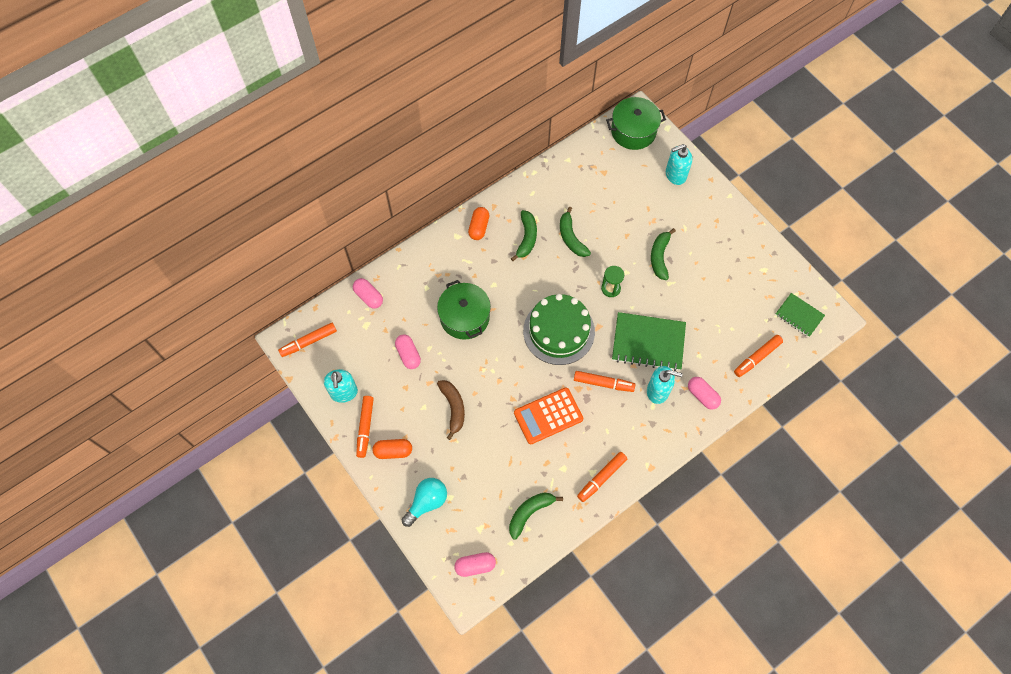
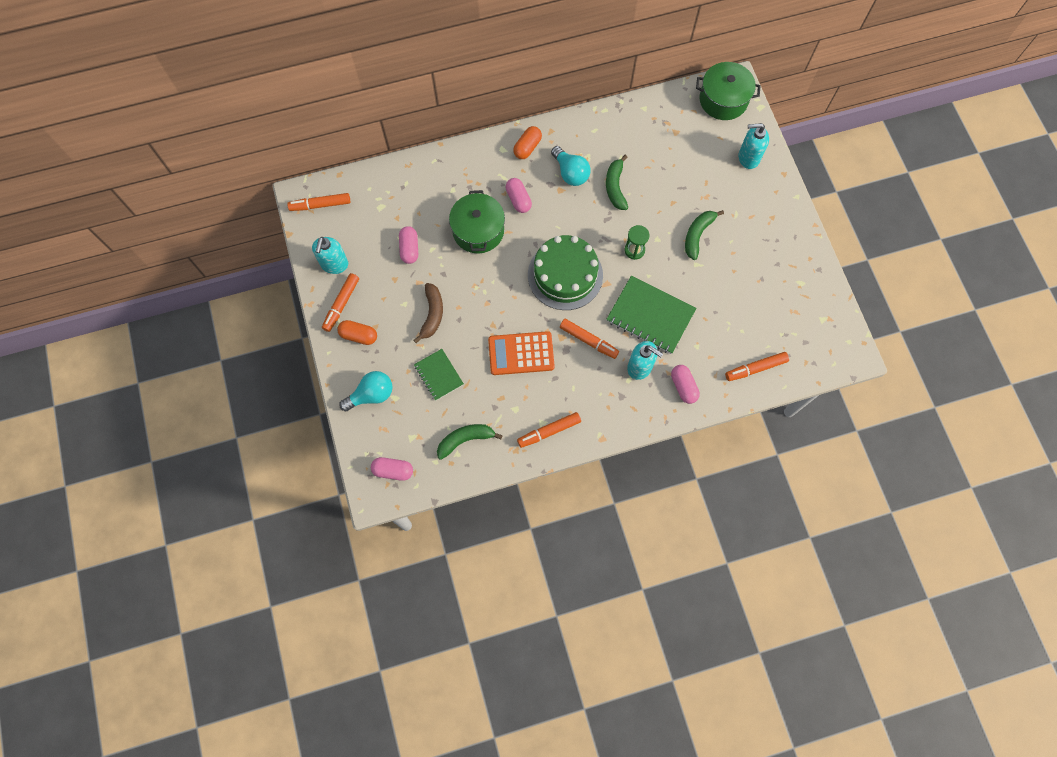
camera: 20 degrees right, 5 degrees up
(368, 297) = (394, 180): pink capsule -> pink capsule (518, 199)
(526, 238) = (570, 173): green banana -> turquoise light bulb
(799, 315) = (818, 341): green notebook -> green notebook (438, 375)

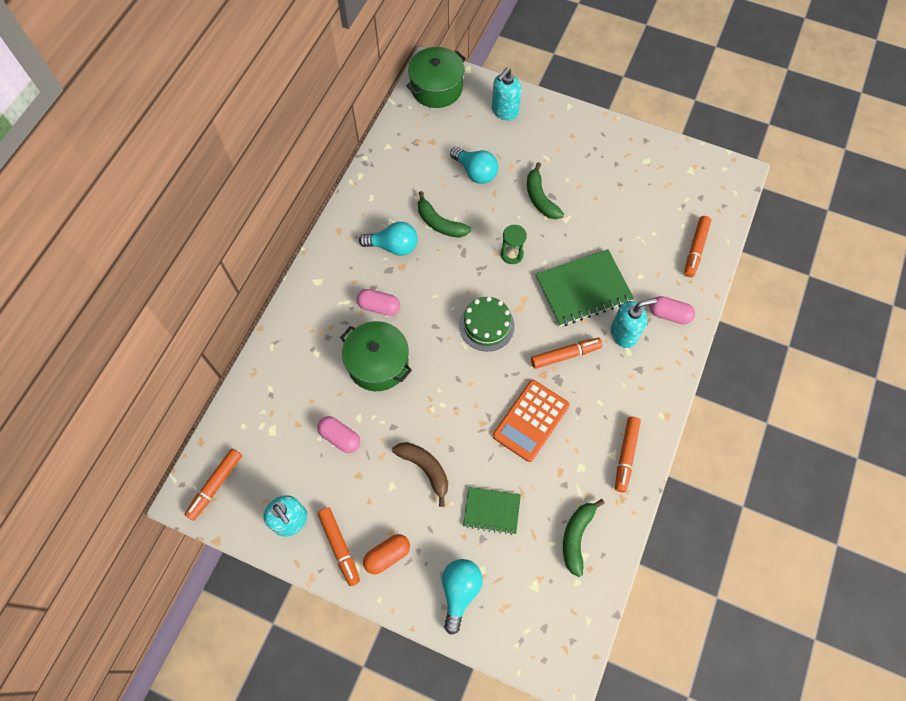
camera: 50 degrees left, 5 degrees down
(393, 470) = (555, 631): pink capsule -> none
(527, 147) = (336, 260): orange capsule -> none
(565, 275) = (486, 325): green cake -> green cake, size x0.64
(678, 178) = (475, 172): none -> turquoise light bulb

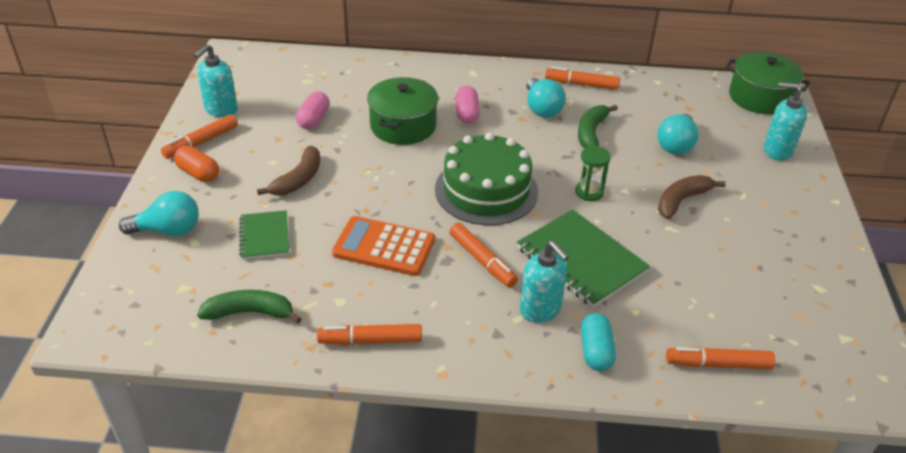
camera: 70 degrees right, 25 degrees down
(215, 485) = (244, 64): orange marker -> orange marker (581, 84)
(486, 325) = (486, 190): green cake -> green cake, size x1.55
(540, 198) = (682, 200): green banana -> brown banana
(669, 314) = (595, 351): pink capsule -> turquoise capsule

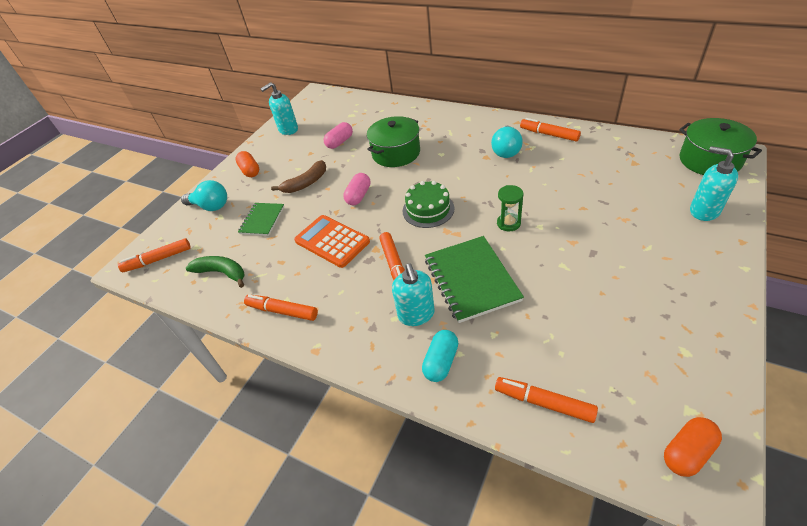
camera: 30 degrees right, 5 degrees up
(201, 142) = (264, 150): orange marker -> orange marker (158, 259)
(467, 114) = (446, 149): pink capsule -> pink capsule (358, 196)
(486, 190) = (428, 209): green cake -> green cake, size x0.64
(591, 133) = (536, 174): green banana -> none
(676, 145) = (606, 193): turquoise light bulb -> none
(682, 200) = (586, 243): brown banana -> none
(858, 373) = (687, 452): none -> orange capsule

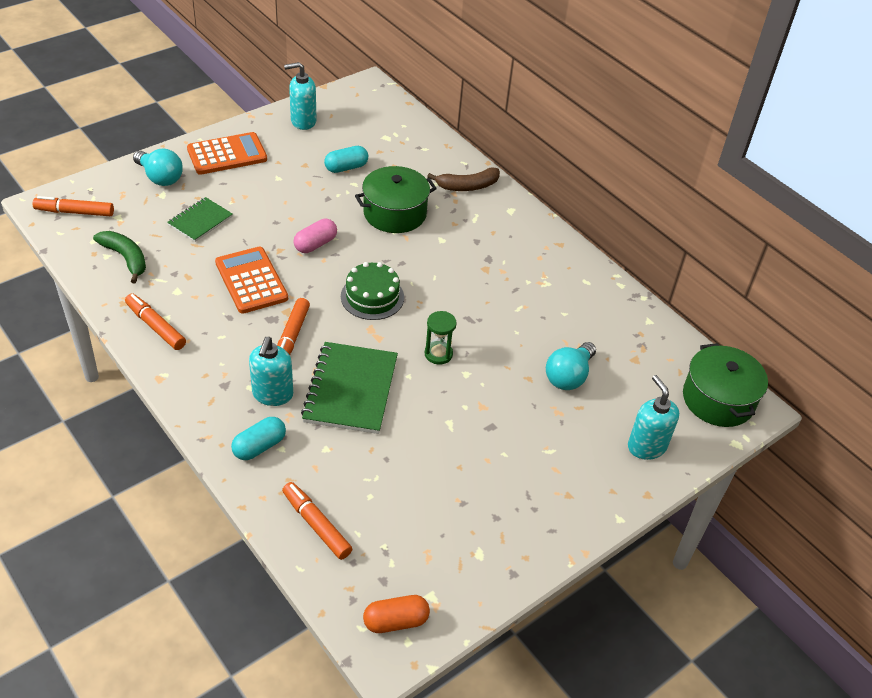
camera: 15 degrees right, 0 degrees up
(250, 171) = (227, 154): orange capsule -> orange calculator
(306, 183) = (273, 200): brown banana -> brown banana (467, 186)
(340, 142) = (346, 167): pink capsule -> turquoise capsule
(506, 150) = (513, 272): turquoise light bulb -> turquoise light bulb (568, 376)
(549, 134) = (579, 278): orange marker -> none

